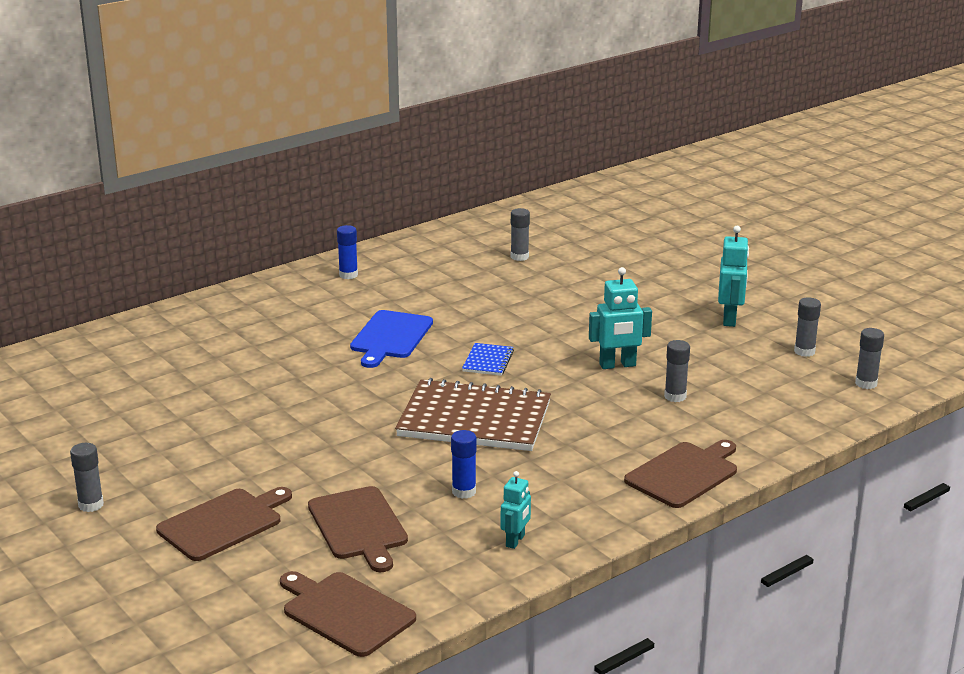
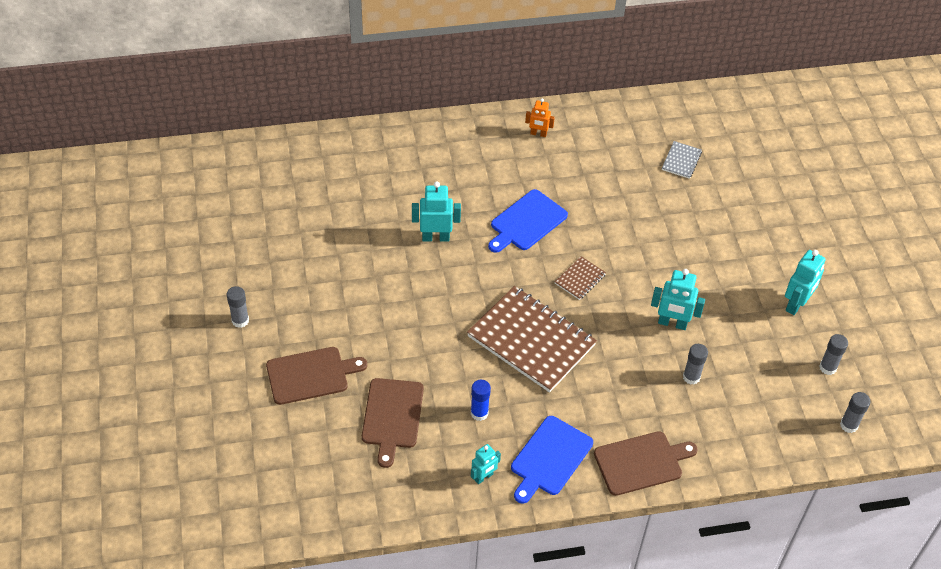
camera: 25 degrees right, 25 degrees up
(293, 374) = (435, 237): none -> turquoise robot
(345, 612) = (340, 493): brown cutting board -> none
(348, 275) = (538, 134): blue glue stick -> orange robot
(488, 361) = (580, 279): blue notebook -> brown notebook
(519, 257) = (681, 161): grey glue stick -> grey notebook
(579, 502) = (549, 458): none -> blue cutting board

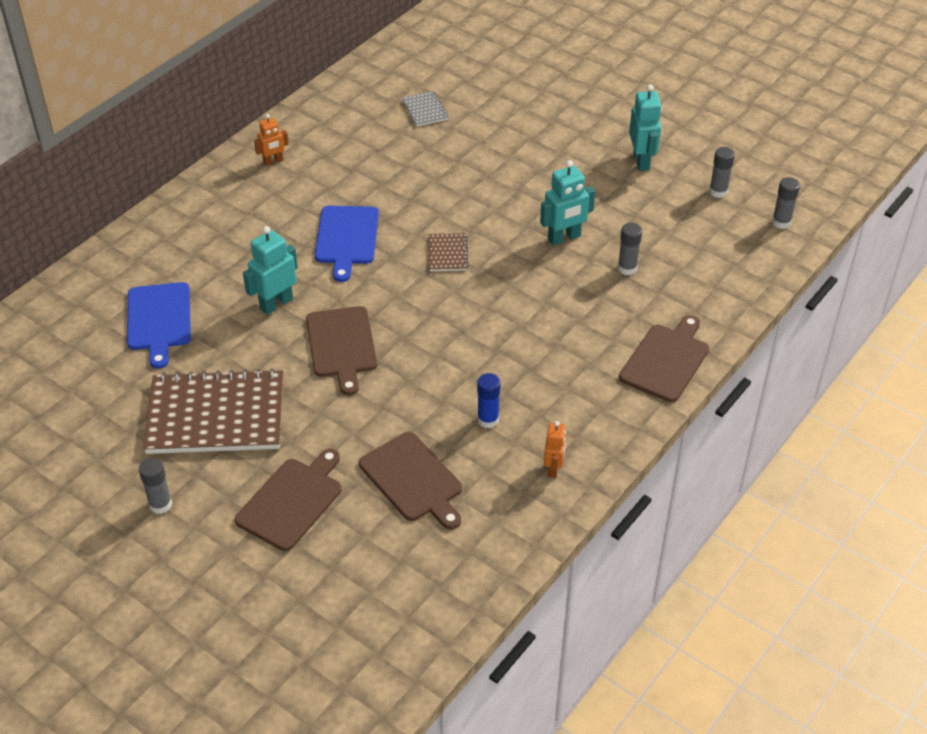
camera: 40 degrees left, 5 degrees down
(444, 295) = (341, 345): none -> brown cutting board
(484, 477) = (553, 468): turquoise robot -> orange robot
(531, 341) = (464, 330): brown notebook -> brown notebook (216, 415)
(549, 458) = (590, 412): blue cutting board -> blue cutting board (159, 320)

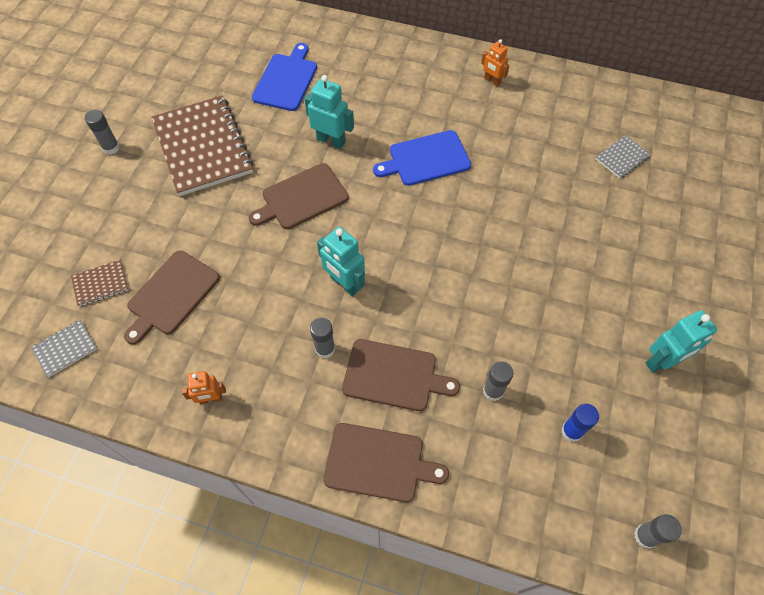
camera: 70 degrees right, 15 degrees up
(159, 320) = (286, 80): blue cutting board -> blue cutting board turned 135 degrees clockwise
(292, 501) = (131, 223): brown cutting board -> brown cutting board (394, 376)
(438, 586) = (65, 349): none -> grey notebook
(447, 254) = (441, 236): brown notebook -> brown notebook (100, 284)
(488, 420) = (252, 329): blue glue stick -> blue glue stick (571, 431)
(564, 238) = (508, 322): turquoise robot -> turquoise robot (344, 284)
(718, 191) = (658, 452): grey glue stick -> grey glue stick (325, 349)

